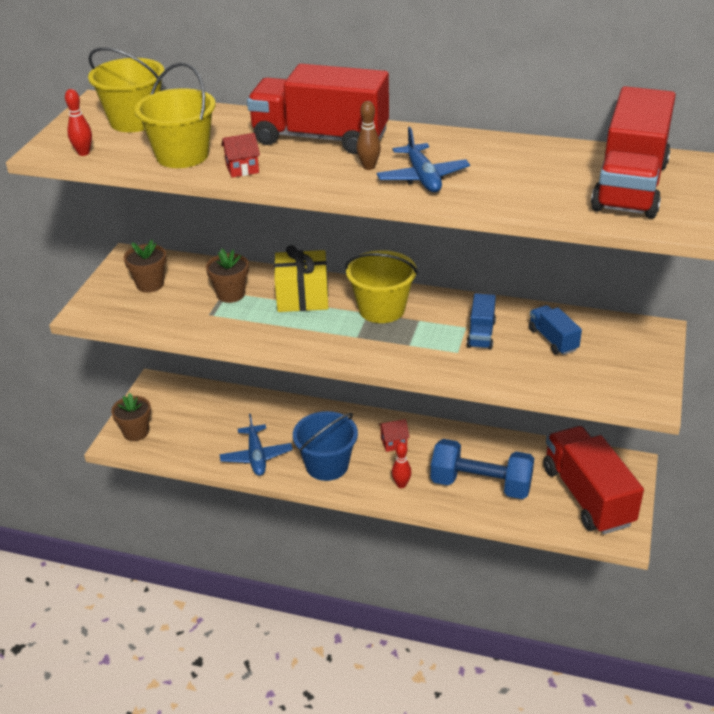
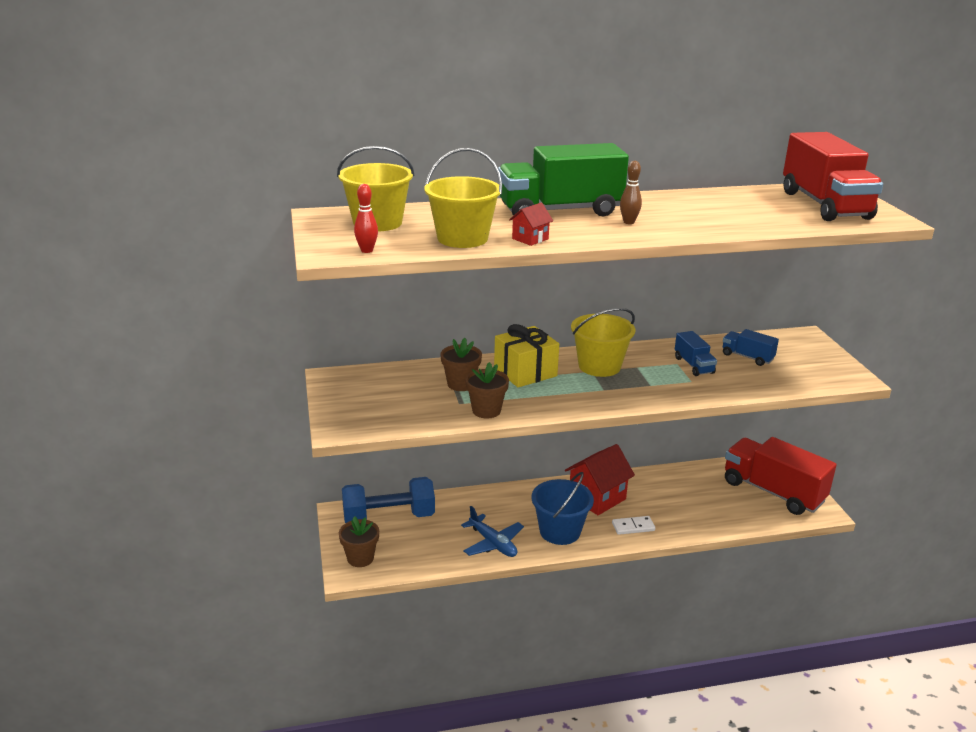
camera: 30 degrees left, 10 degrees down
(150, 284) = (376, 393): brown flower pot -> brown flower pot (486, 410)
(320, 138) = (560, 211): red truck -> green truck
(393, 442) = (597, 498): red house -> red house, size x2.04
(401, 484) = (633, 527): red bowling pin -> white domino
(422, 177) = (679, 222): blue plane -> none
(481, 485) = (692, 508): blue dumbbell -> blue dumbbell (389, 517)

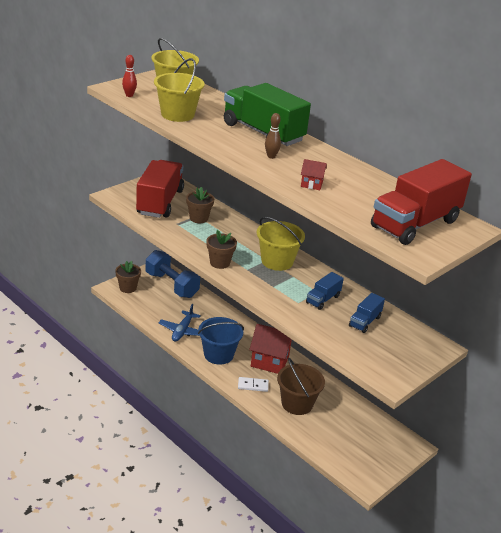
camera: 55 degrees right, 5 degrees up
(486, 410) = (177, 234): brown flower pot -> brown flower pot (220, 263)
(525, 372) = (237, 236): yellow gift -> none
(530, 239) = (200, 132): red house -> red house (311, 184)
(633, 527) = (253, 385): white domino -> white domino turned 45 degrees counterclockwise
(681, 507) = (297, 404): none -> brown bucket
(747, 357) = (365, 321): blue truck -> blue truck turned 150 degrees counterclockwise
(773, 492) = (365, 448): red truck -> red truck (160, 202)

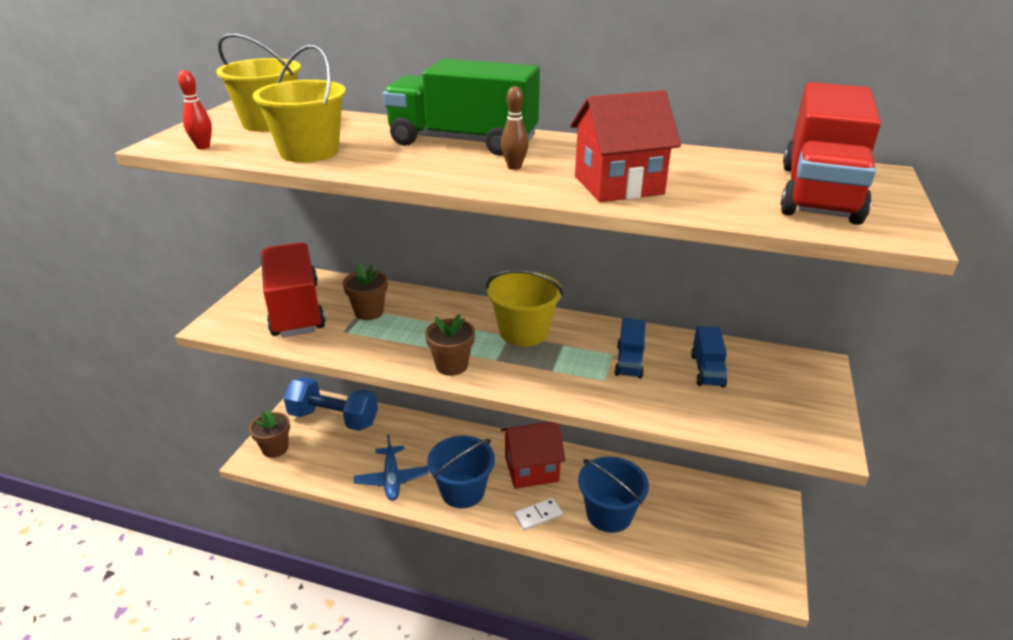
camera: 25 degrees left, 0 degrees up
(297, 404) = (609, 514): brown bucket -> blue bucket
(311, 184) = (618, 185): red house -> red house, size x2.04

